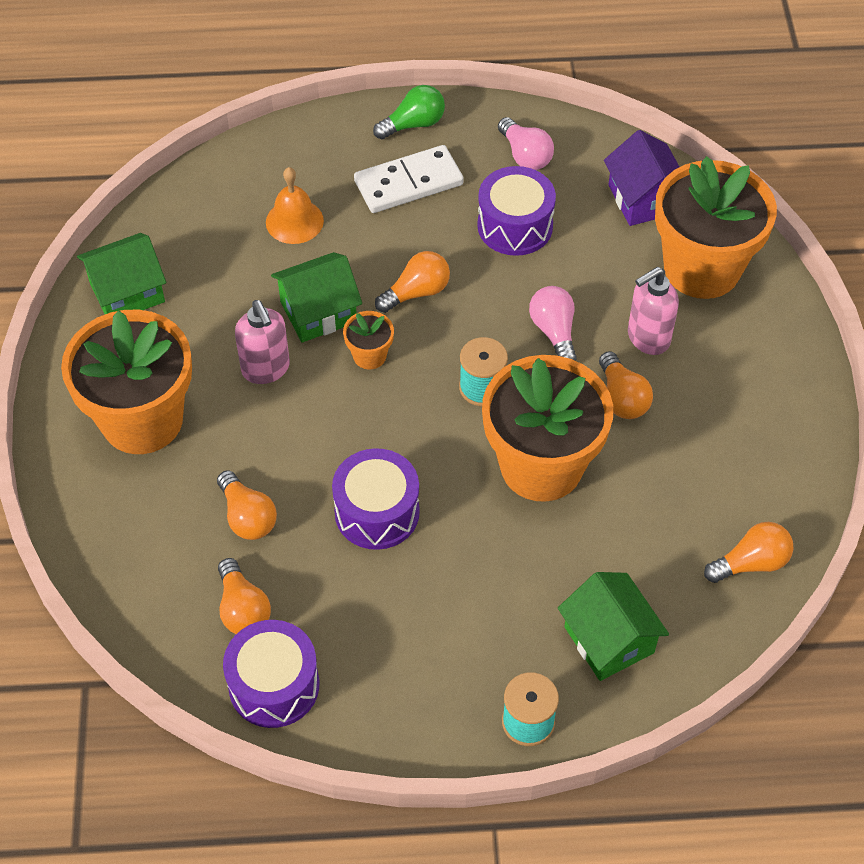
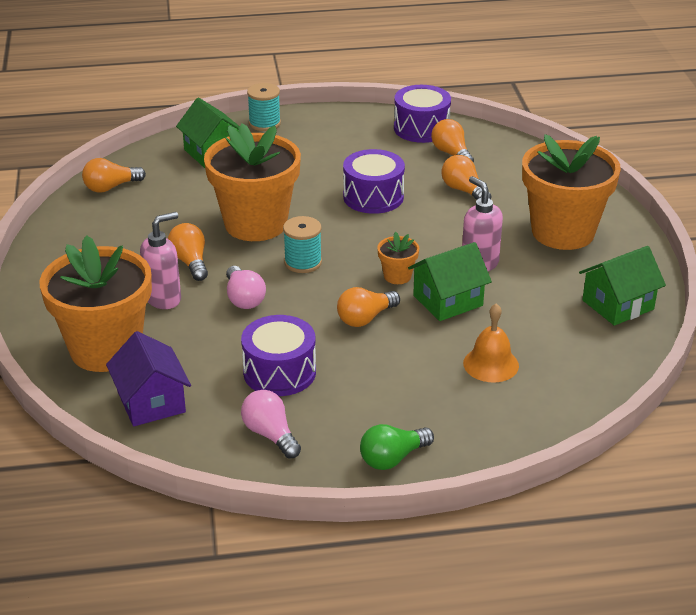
camera: 175 degrees right, 20 degrees down
(408, 183) = (388, 402): white domino -> none

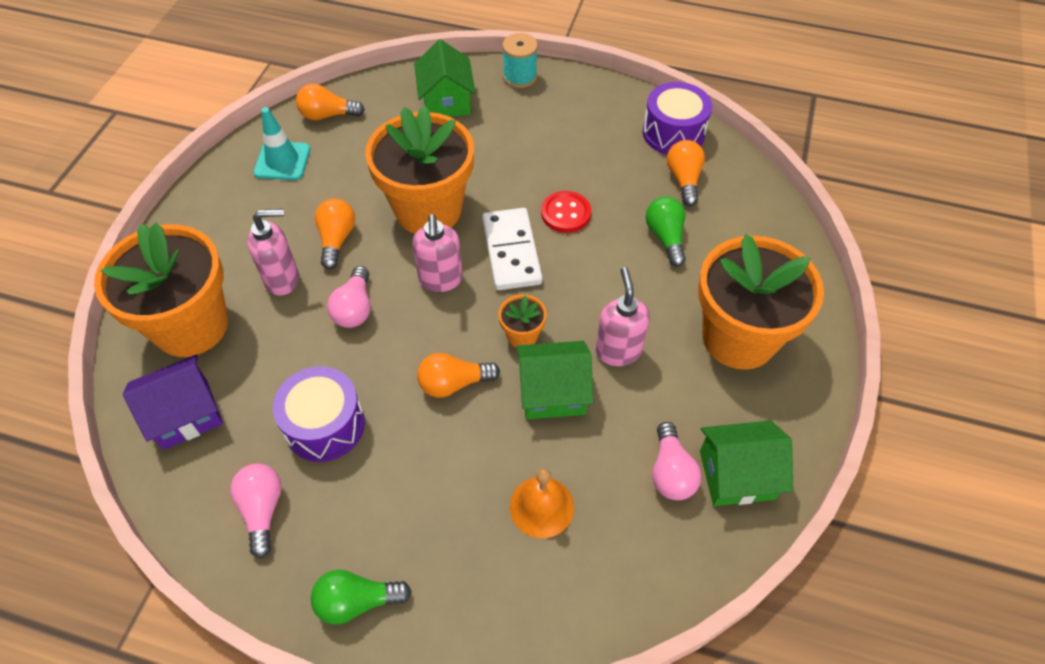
camera: 25 degrees right, 20 degrees up
(95, 226) = (282, 161): none -> turquoise traffic cone
(151, 402) = (185, 414): purple house -> purple house turned 60 degrees clockwise
(303, 262) = (441, 280): turquoise spool -> pink soap dispenser
(347, 230) = (511, 251): none -> white domino
(373, 197) = (565, 213): purple drum -> red button
(464, 190) = (665, 237): orange light bulb -> green light bulb
(570, 317) = (671, 472): none -> pink light bulb

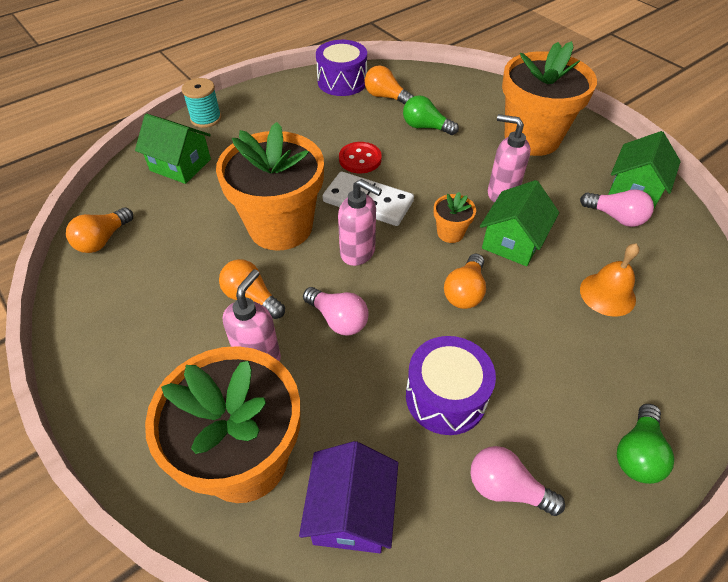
camera: 55 degrees left, 5 degrees down
(282, 161) = (118, 295): turquoise traffic cone -> none

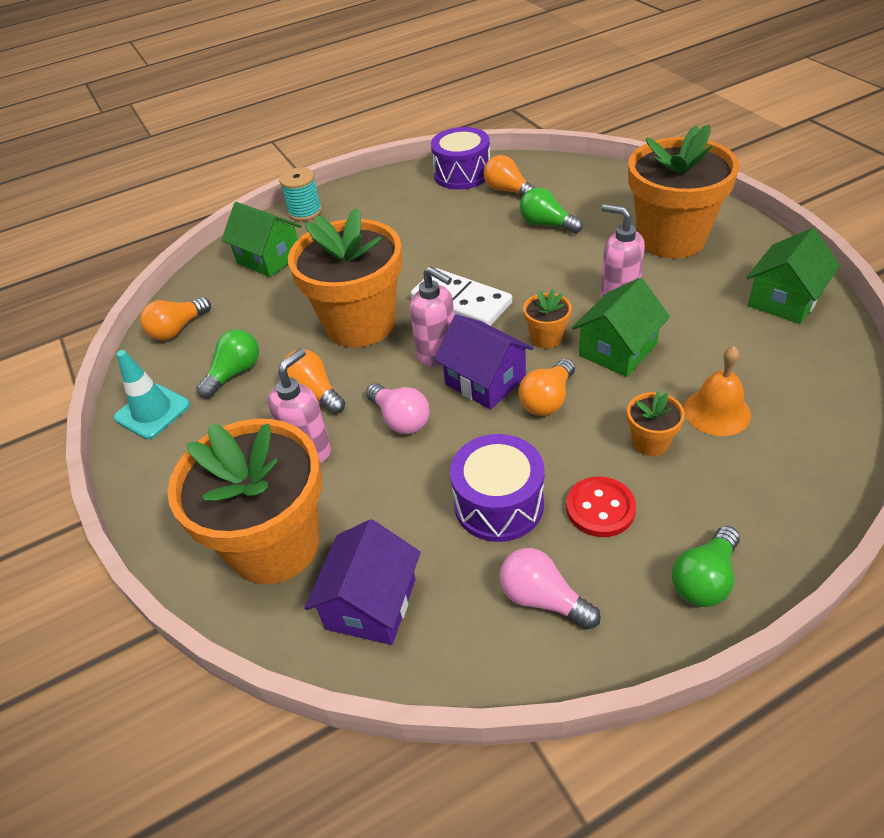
camera: 15 degrees right, 5 degrees down
(93, 328) = (152, 411): none -> turquoise traffic cone
(169, 282) = (235, 373): none -> green light bulb
(360, 159) = (463, 257): red button -> red button (600, 508)
(406, 277) = (485, 381): none -> purple house
(561, 326) = (650, 442): none -> orange flower pot
(616, 217) = (752, 329): pink light bulb -> none

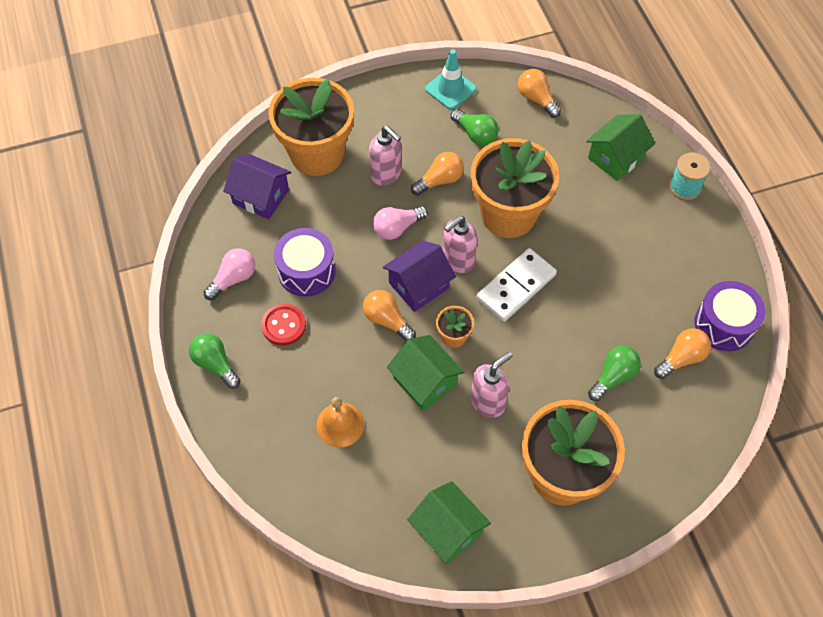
camera: 95 degrees right, 15 degrees up
(650, 442) = (326, 372): orange flower pot -> none

